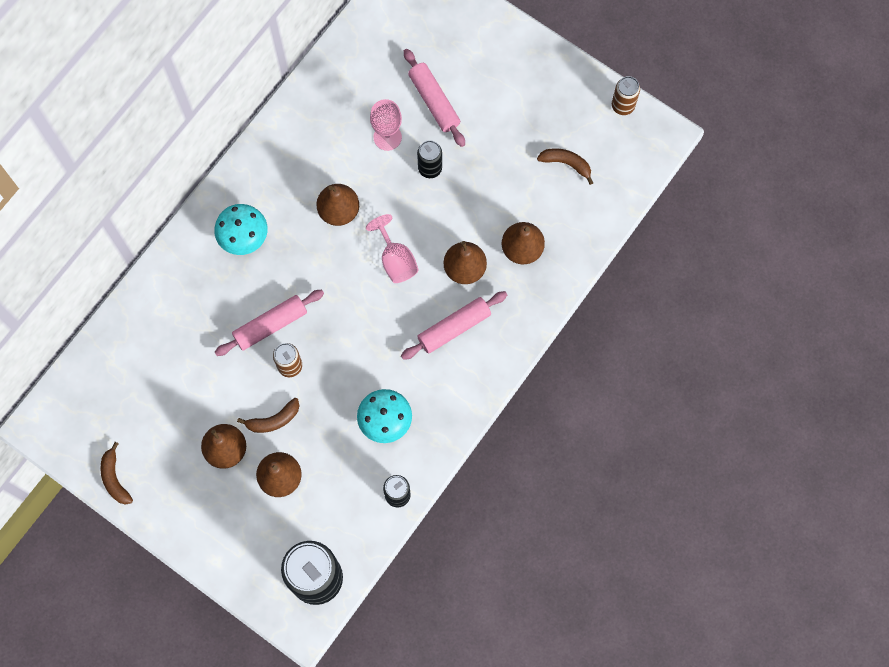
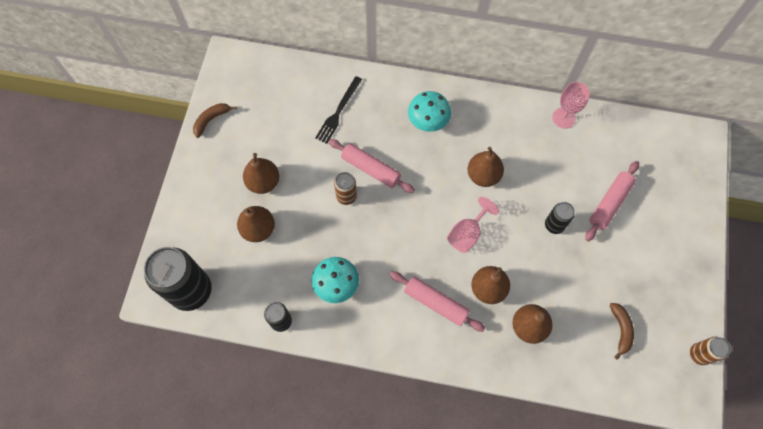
camera: 65 degrees right, 5 degrees down
(181, 329) = (338, 112): none -> black fork
(273, 420) = (300, 204): brown banana -> none
(387, 137) = (560, 183): pink goblet -> pink goblet (563, 118)

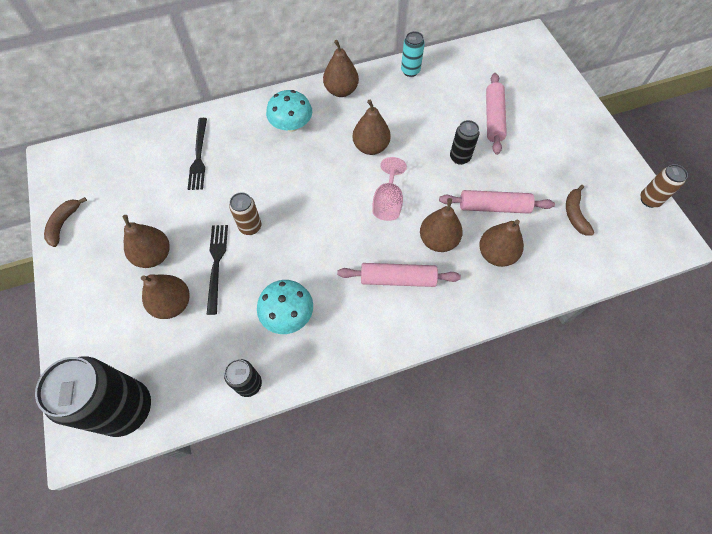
camera: 30 degrees left, 5 degrees down
(305, 214) = (216, 264): none -> black fork
(371, 169) = (260, 191): pink rolling pin -> pink rolling pin (493, 207)
(489, 107) = (341, 90): none -> brown pear
(563, 118) = (410, 71): pink goblet -> turquoise can
(621, 330) = (574, 214): brown banana -> brown banana turned 150 degrees counterclockwise

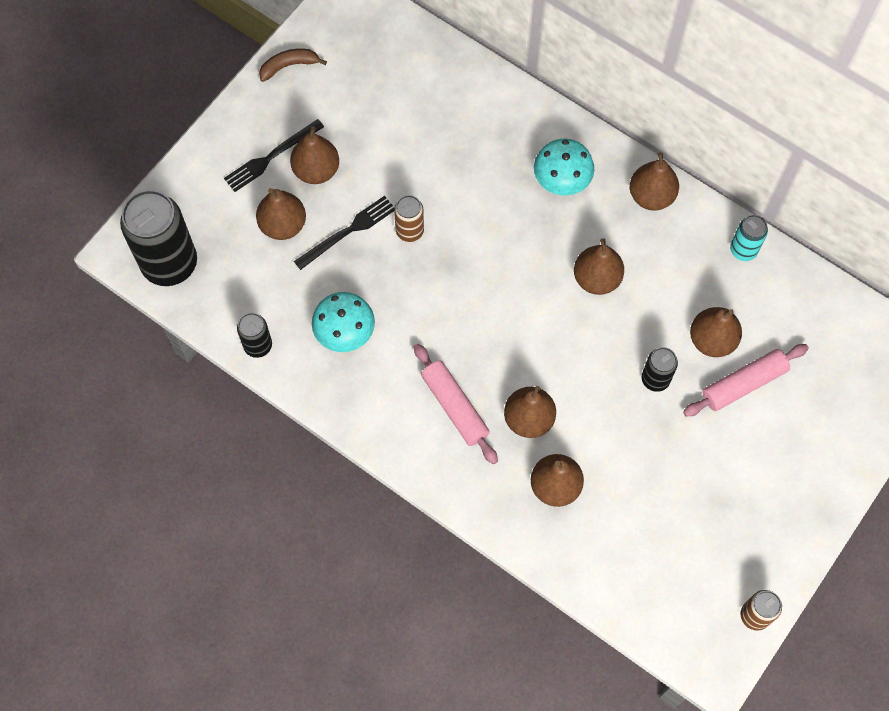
camera: 55 degrees right, 5 degrees up
(199, 156) = (452, 121): black fork -> black fork (271, 157)
(388, 202) = (538, 341): pink goblet -> none
(455, 116) = (712, 340): none -> brown pear
(493, 207) = (614, 452): pink rolling pin -> none
(574, 214) = (670, 542): brown banana -> none

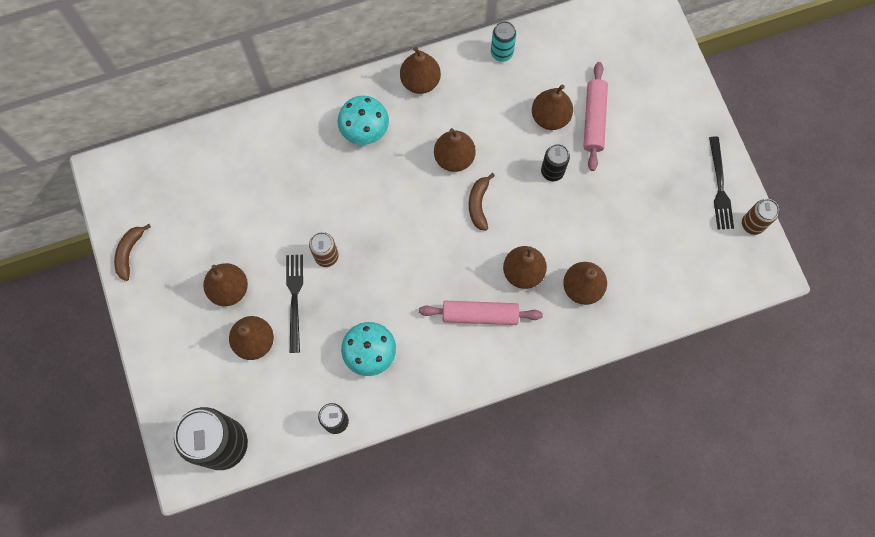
camera: 55 degrees left, 5 degrees up
(271, 157) = (194, 314): black fork -> black fork (720, 186)
(566, 332) = (478, 204): none -> brown banana

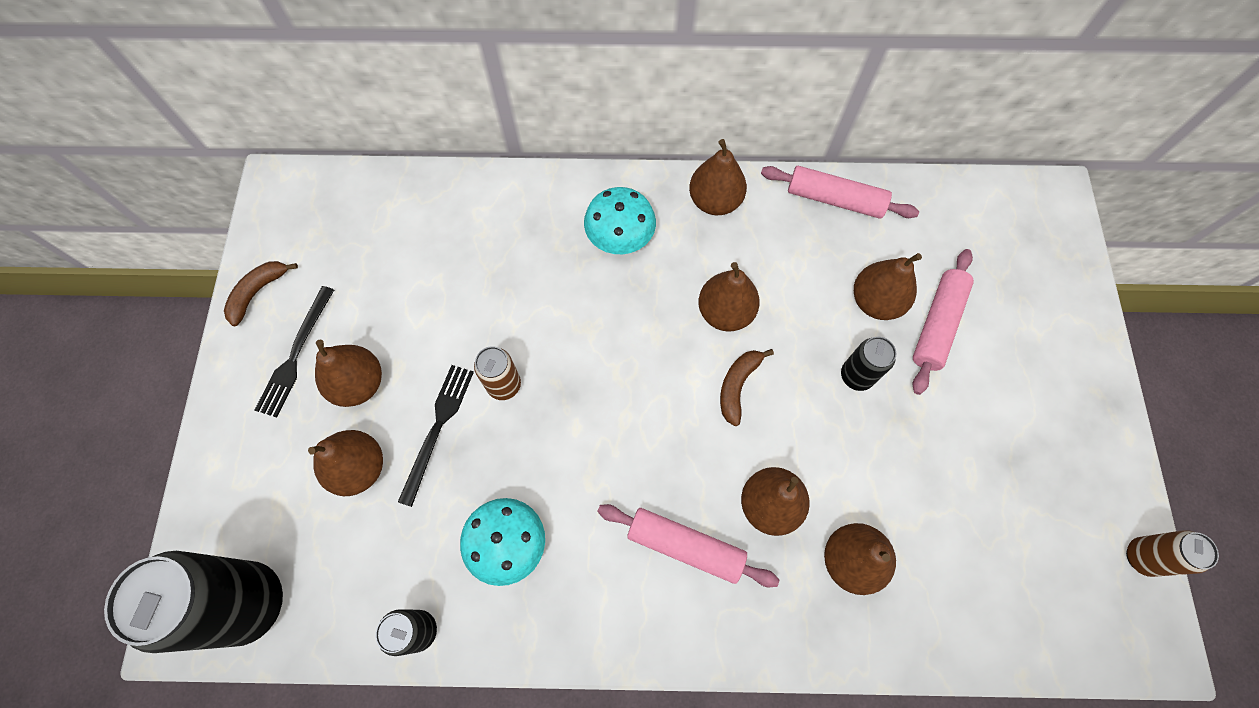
camera: 20 degrees right, 5 degrees down
(501, 53) = (834, 199): turquoise can -> pink rolling pin
(720, 186) = (1102, 481): black fork -> black fork (296, 355)

